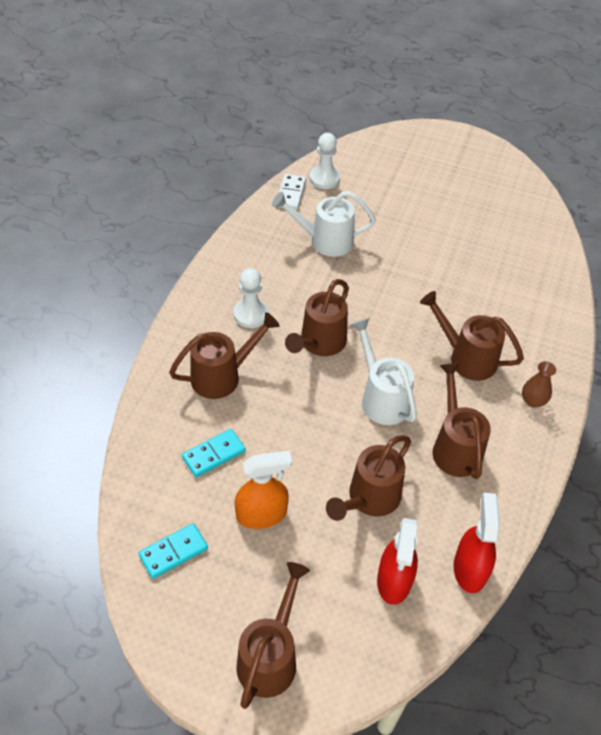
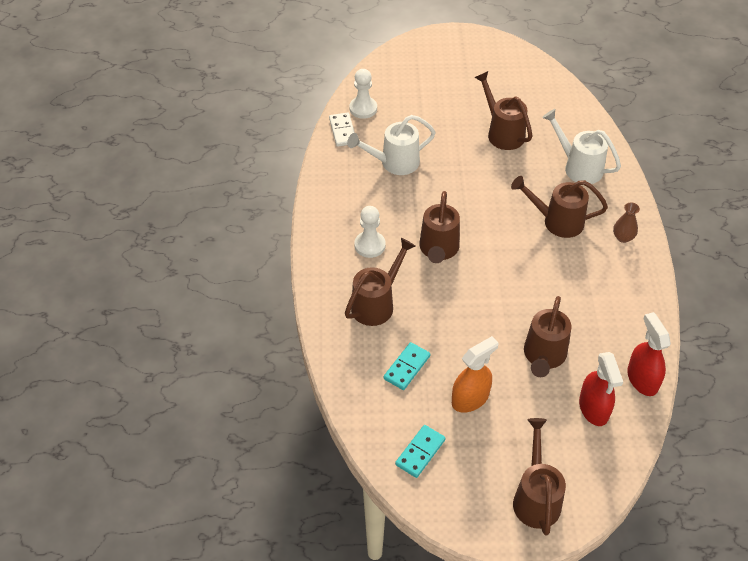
camera: 20 degrees left, 0 degrees up
(381, 398) = (510, 276): white watering can -> white watering can (578, 167)
(455, 447) = (585, 294): brown watering can -> brown watering can (502, 132)

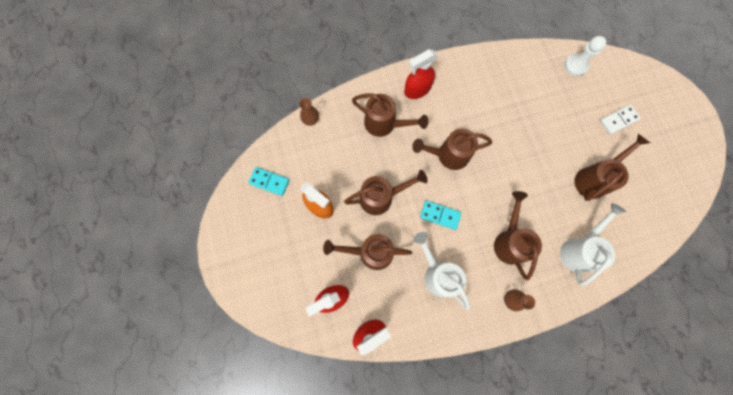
camera: 75 degrees right, 25 degrees up
(340, 259) = (417, 90): none -> red spray bottle
(343, 131) = (545, 57): white domino -> white domino (618, 120)
(343, 384) = (311, 120): none -> brown vase
(370, 245) = (436, 106): white pawn -> none
(394, 163) = (526, 103): white watering can -> white watering can (438, 274)
(406, 367) = (335, 157): turquoise domino -> turquoise domino (440, 215)
(536, 497) = (250, 266): brown watering can -> brown watering can (381, 197)

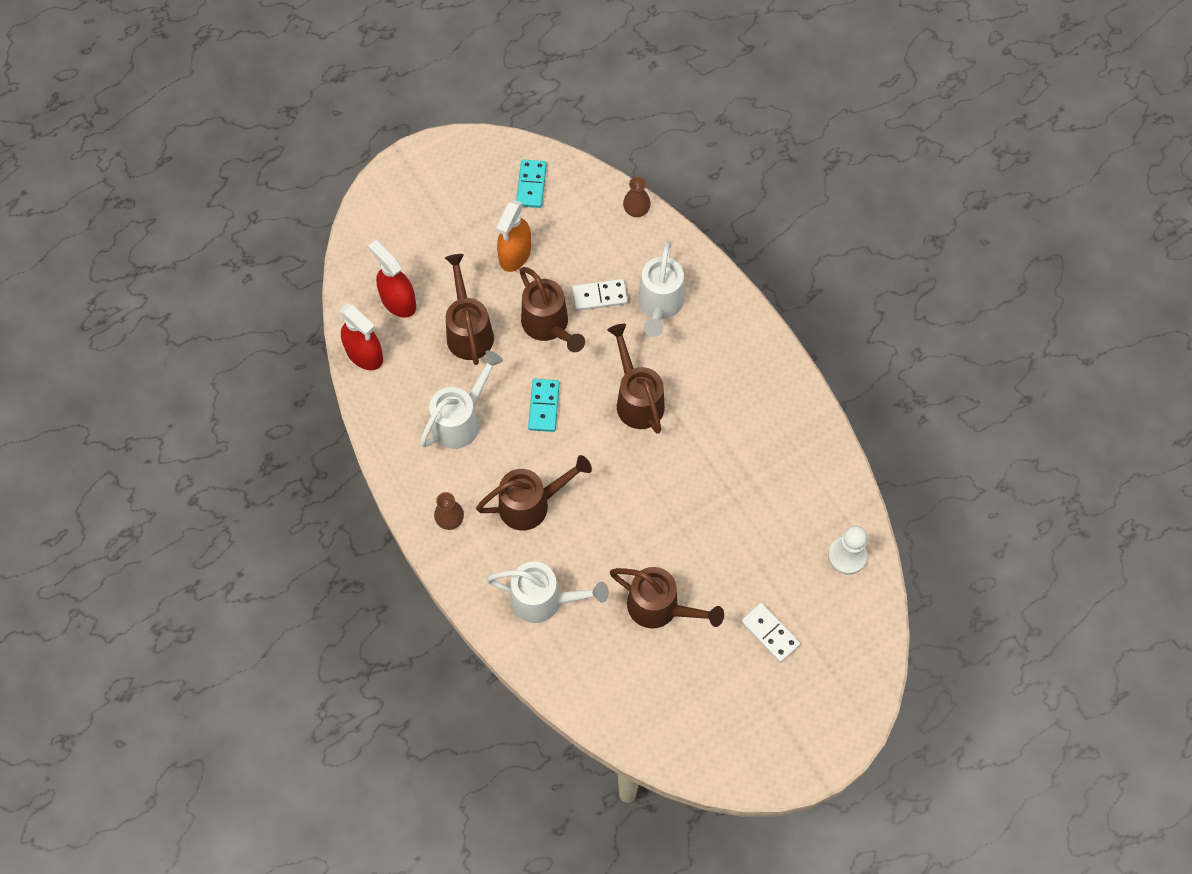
camera: 75 degrees right, 10 degrees down
(368, 159) = (599, 296): none -> white domino
(384, 124) = (659, 305): brown watering can -> white watering can
(417, 90) = (728, 336): red spray bottle -> none

